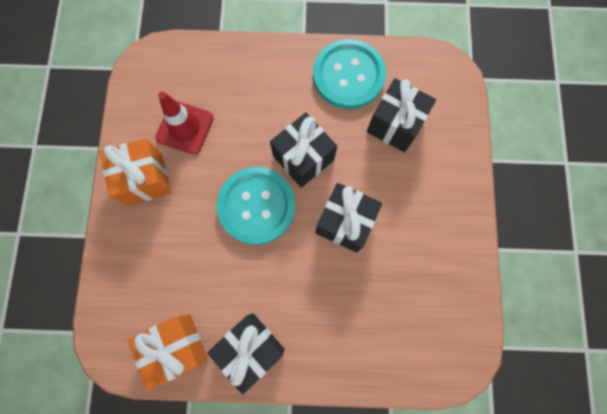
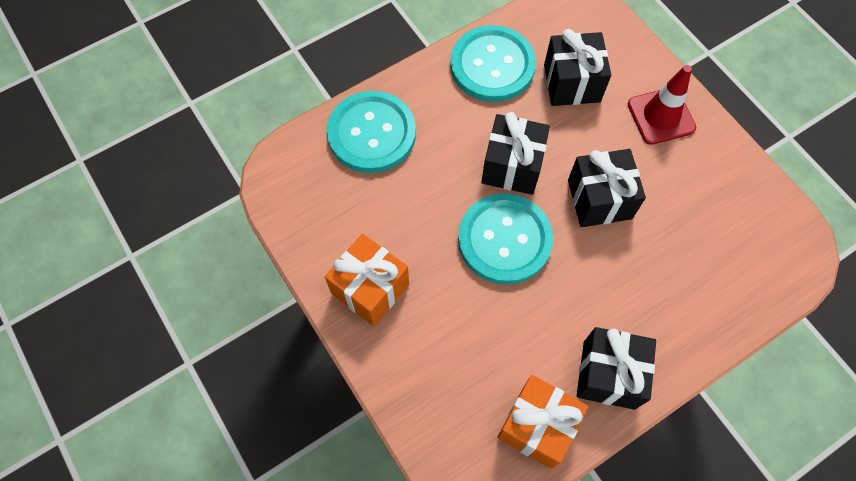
camera: 35 degrees left, 10 degrees down
(185, 127) = (371, 213): red traffic cone -> red traffic cone (661, 116)
(228, 72) = (372, 133): none -> turquoise button

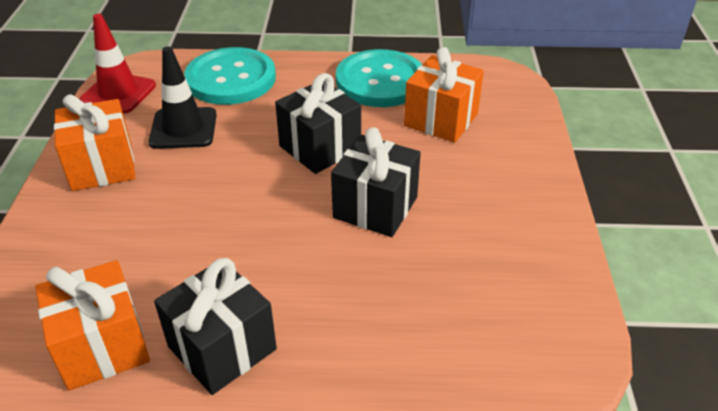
camera: 35 degrees right, 25 degrees down
(391, 211) = (183, 128): none -> black traffic cone
(504, 240) = (252, 192): turquoise button -> none
(572, 83) = (441, 120): black gift -> orange gift
(661, 116) = (508, 178): red traffic cone -> red traffic cone (118, 93)

